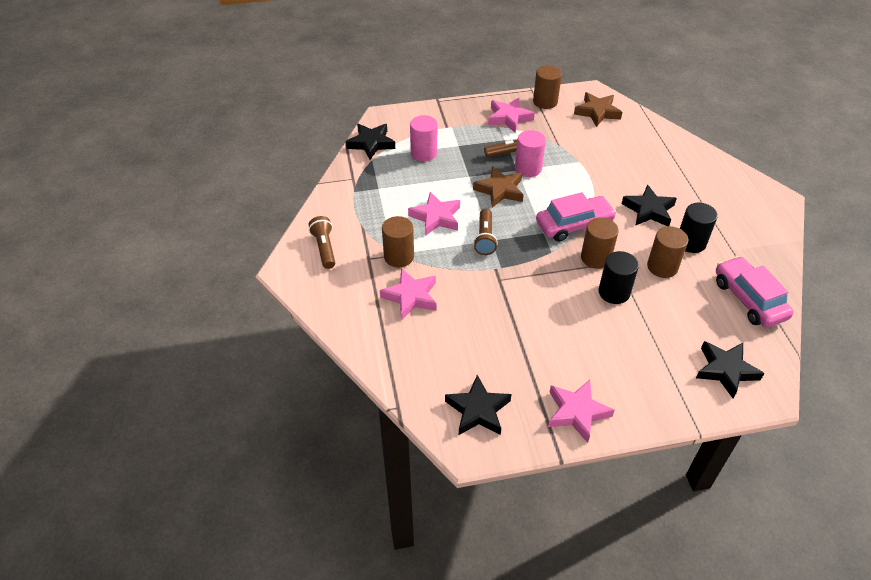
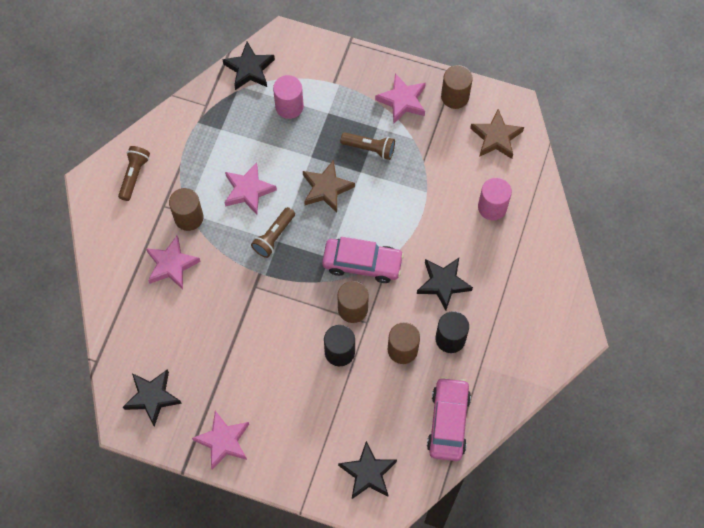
camera: 30 degrees right, 20 degrees up
(528, 168) = (371, 176): pink cylinder -> pink cylinder (492, 207)

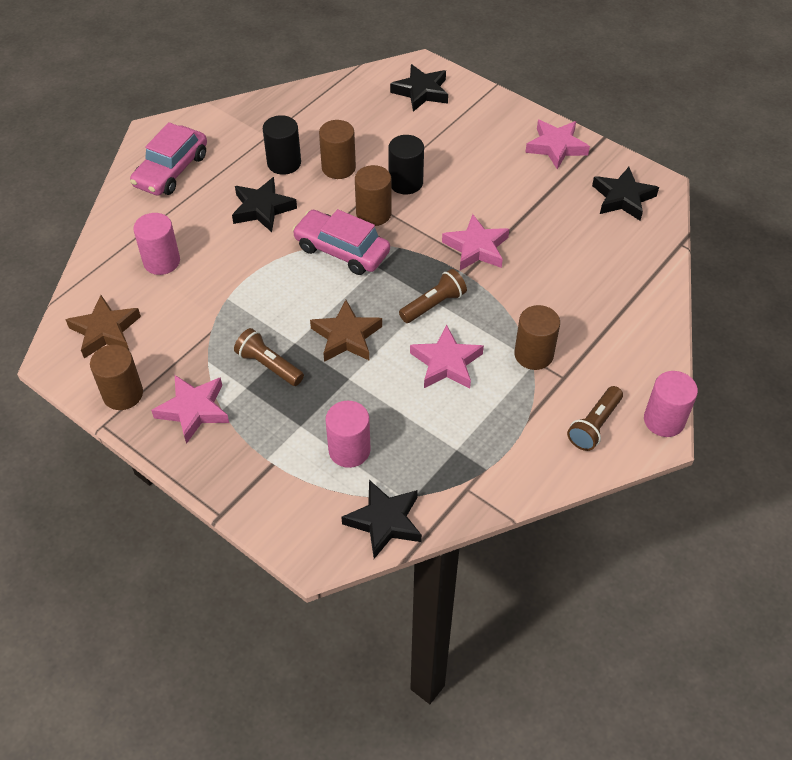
camera: 160 degrees left, 15 degrees down
(87, 194) = (664, 420): none -> pink cylinder
(171, 265) = (569, 310): pink star -> pink star (476, 248)
(448, 422) = (324, 106): pink car -> pink car (171, 170)

